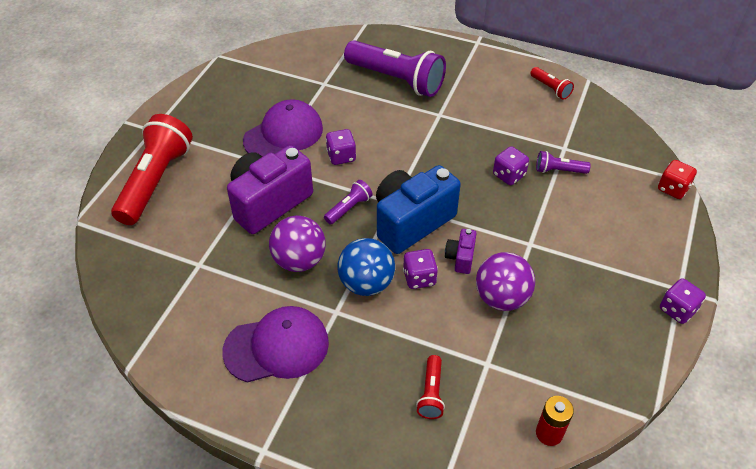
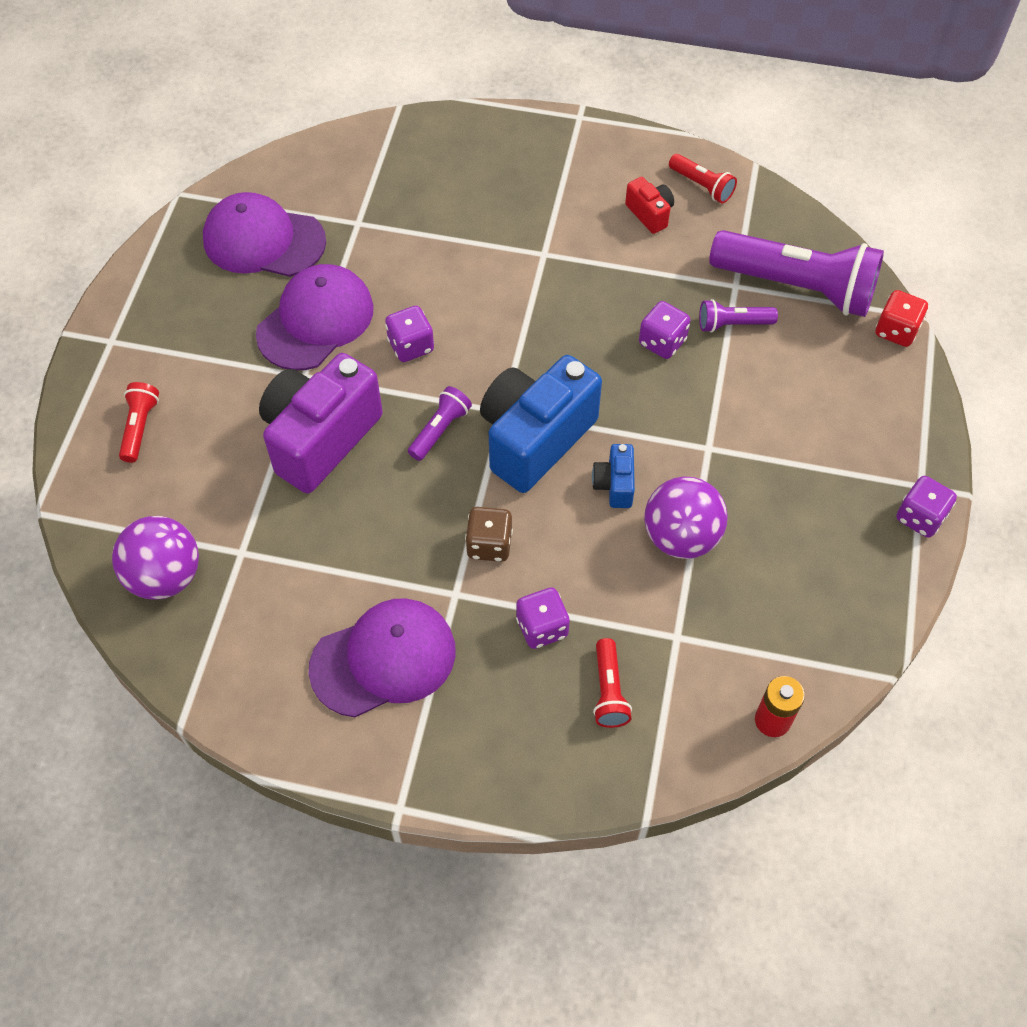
camera: 10 degrees left, 10 degrees up
(156, 181) = (140, 427): red flashlight -> red flashlight, size x0.45
(263, 86) = (263, 240): none -> purple cap
(299, 260) = (386, 524): purple ball -> purple ball (165, 576)
(366, 283) = (489, 544): blue ball -> brown dice
(396, 80) = (468, 201): purple flashlight -> purple flashlight (797, 287)
(419, 278) = (562, 524): purple dice -> purple dice (542, 627)
(460, 258) = (614, 485): purple camera -> blue camera
(513, 100) = (650, 214): none -> red camera

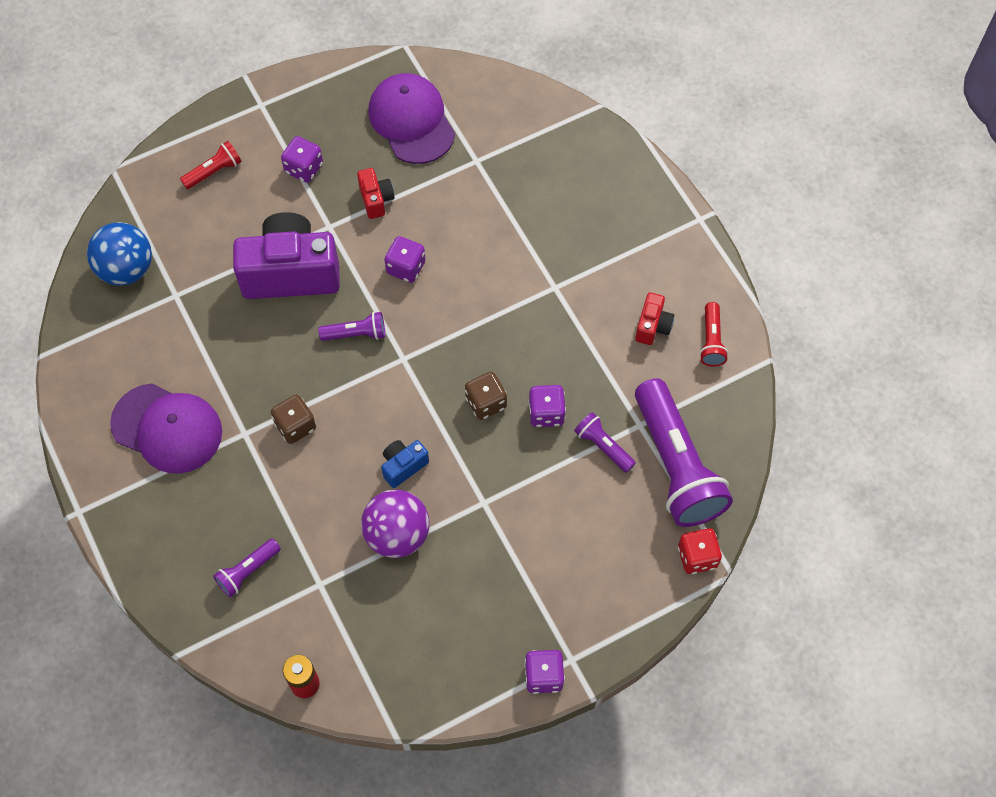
camera: 50 degrees right, 5 degrees up
(165, 576) = (126, 269): purple ball -> blue ball
(315, 321) = (376, 199): purple cap -> red camera
(535, 438) = (398, 393): blue camera -> none
(542, 627) = (261, 500): purple dice -> purple dice (304, 168)
(609, 379) = (486, 403): none -> brown dice
(609, 691) = (247, 571): red flashlight -> purple flashlight

